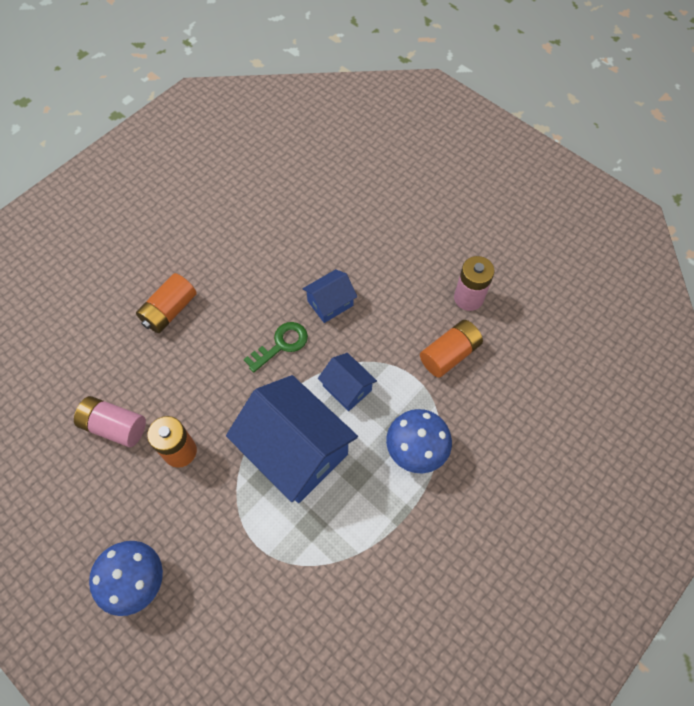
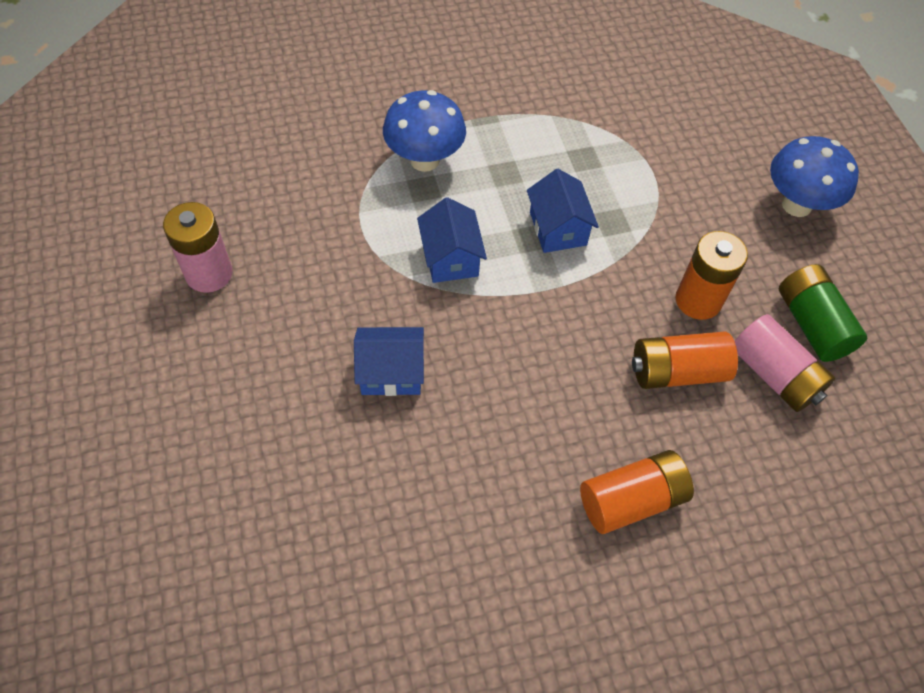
camera: 150 degrees left, 5 degrees down
(100, 478) = (811, 324): none -> green battery
(281, 344) = (497, 355): green key -> none
(295, 451) = (558, 228): blue house -> blue house, size x0.49
(449, 354) = (298, 226): orange battery -> orange battery (677, 372)

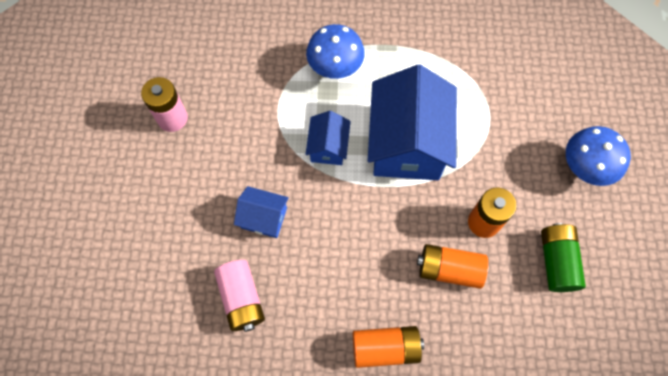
camera: 20 degrees right, 10 degrees up
(558, 228) = (407, 143): blue house -> blue house, size x2.05
(774, 375) = (515, 290): pink battery -> pink battery (242, 298)

